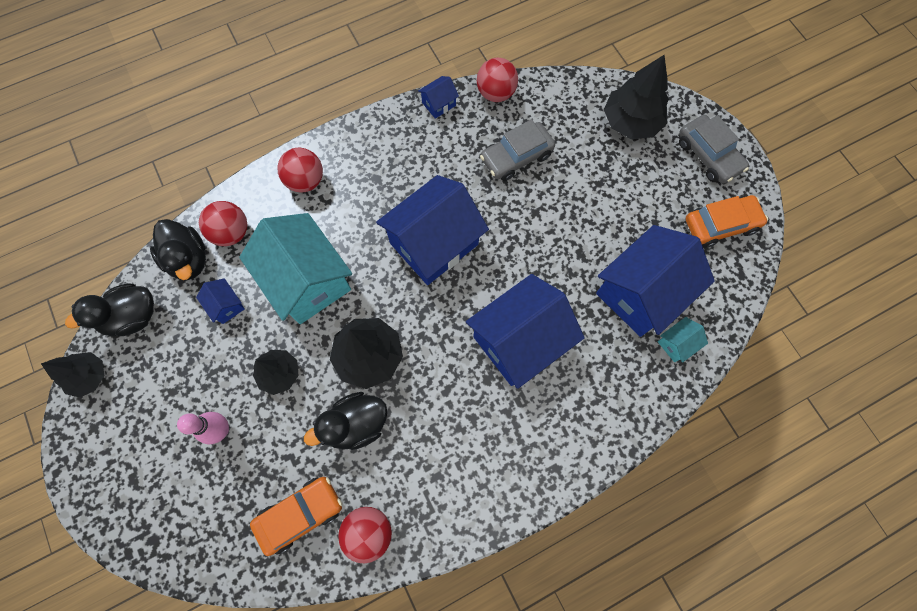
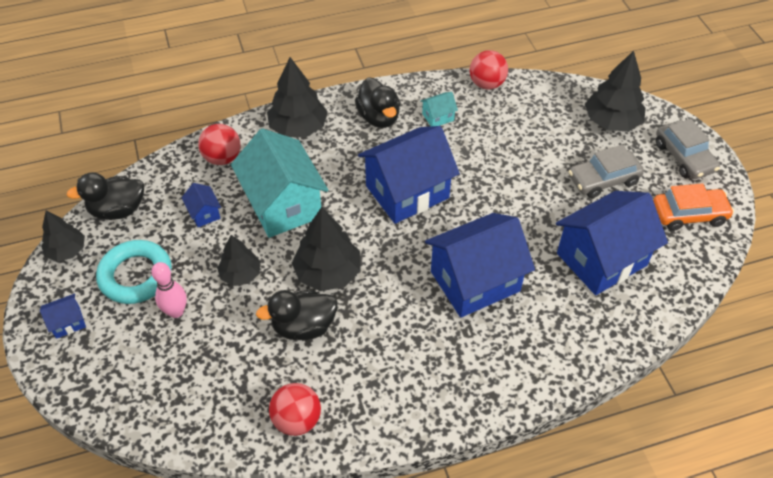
camera: 10 degrees right, 20 degrees down
(170, 394) = (136, 276): none -> turquoise ring
(188, 259) = (179, 173): black duck -> black duck (378, 117)
(300, 514) = (234, 393): orange car -> none
(305, 181) = (298, 128): red ball -> black tree
(439, 104) = (432, 85): blue house -> blue house (68, 322)
(516, 157) = (497, 135): grey car -> grey car (603, 180)
(676, 343) = (631, 306): turquoise house -> turquoise house (438, 117)

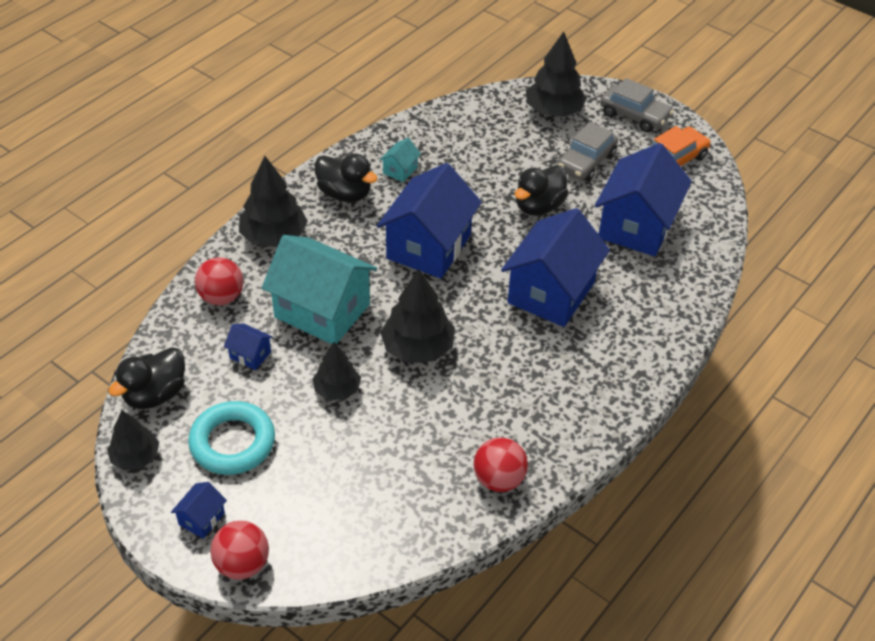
camera: 35 degrees left, 5 degrees down
(176, 311) = (304, 452): pink bowling pin -> none
(303, 326) = (436, 403): black duck -> black duck (539, 206)
(487, 84) = (419, 123): red ball -> red ball (242, 564)

